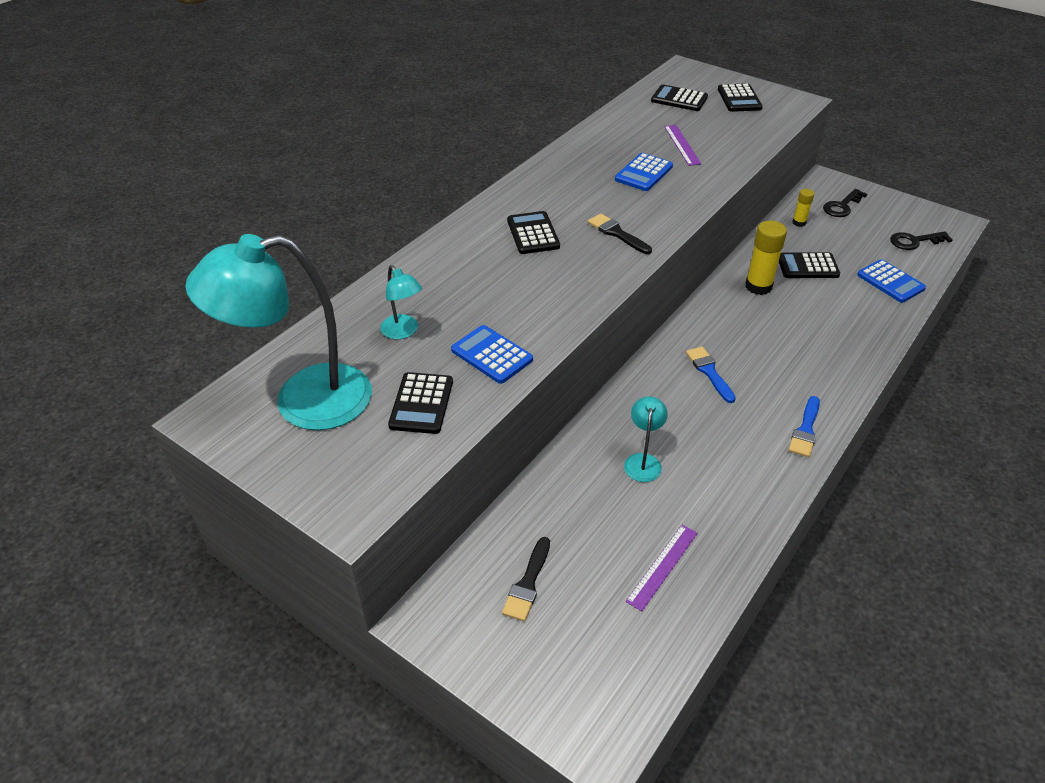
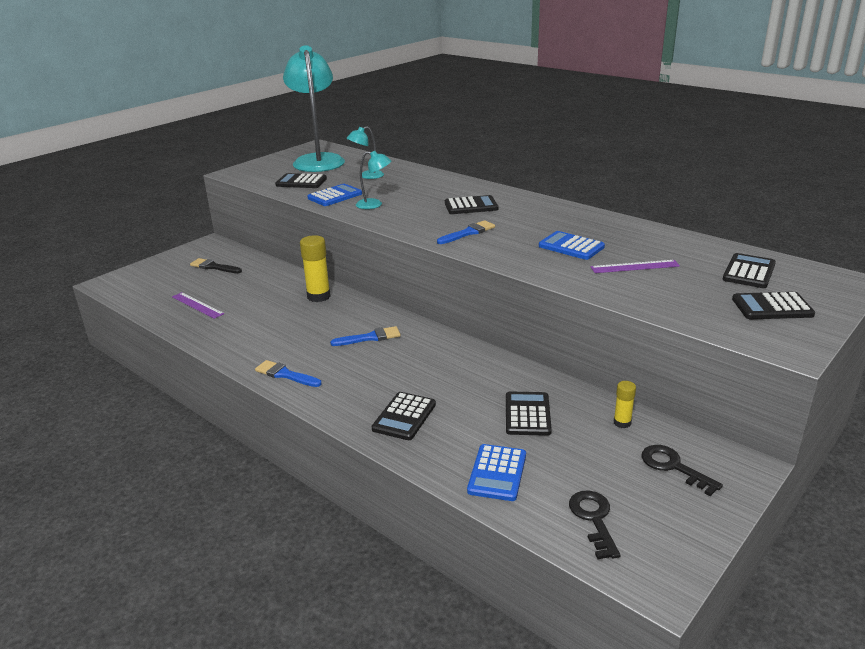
camera: 95 degrees right, 15 degrees down
(617, 233) = (468, 233): black brush -> blue brush
(643, 461) = (286, 304): turquoise lamp -> turquoise lamp (374, 205)
(758, 286) = (490, 377): yellow glue stick -> yellow glue stick (318, 296)
(842, 335) = (404, 417): none -> black calculator
(890, 282) = (497, 473): blue calculator -> blue calculator turned 45 degrees counterclockwise

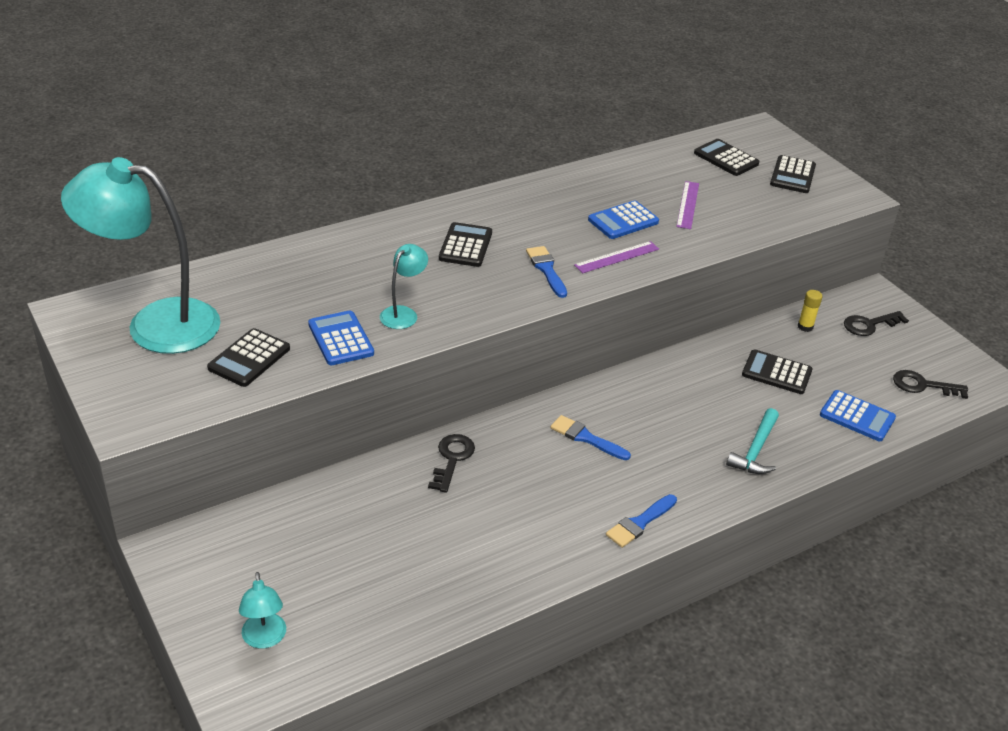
camera: 75 degrees left, 10 degrees up
(197, 305) = (403, 586): purple ruler -> purple ruler (617, 257)
(214, 267) = (274, 554): black brush -> none
(318, 296) = (452, 459): yellow glue stick -> black key
(367, 176) = (280, 295): turquoise lamp -> turquoise lamp (264, 639)
(370, 337) = (586, 438): blue brush -> blue brush turned 60 degrees counterclockwise
(404, 417) = (755, 450): black calculator -> turquoise hammer

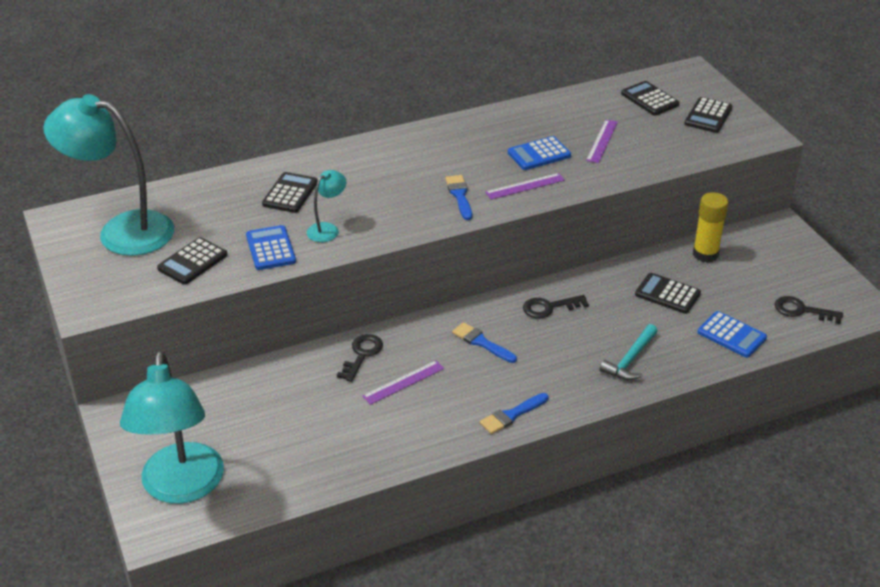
camera: 10 degrees right, 0 degrees up
(264, 639) = (181, 487): turquoise lamp -> turquoise lamp, size x2.29
(465, 246) = (394, 173): black calculator -> black calculator (290, 193)
(507, 490) = (403, 382): none -> purple ruler
(805, 327) = (705, 254): yellow glue stick -> yellow glue stick, size x1.81
(869, 325) = (767, 255): black key -> black key (549, 307)

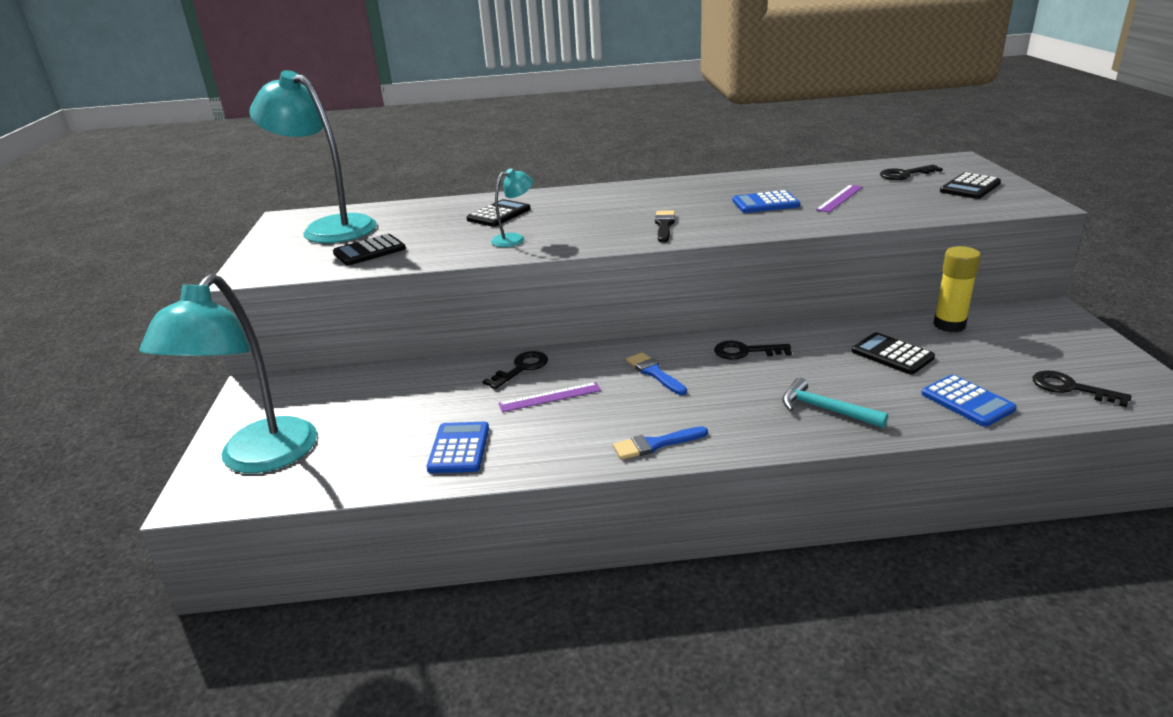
camera: 20 degrees right, 10 degrees down
(271, 248) = (449, 248): blue calculator -> blue calculator (459, 448)
(459, 195) = (664, 225): blue brush -> black brush
(525, 186) = (738, 223): purple ruler -> none
(630, 359) = (825, 409): turquoise hammer -> turquoise hammer turned 75 degrees clockwise
(649, 99) = (905, 174): black calculator -> black key

